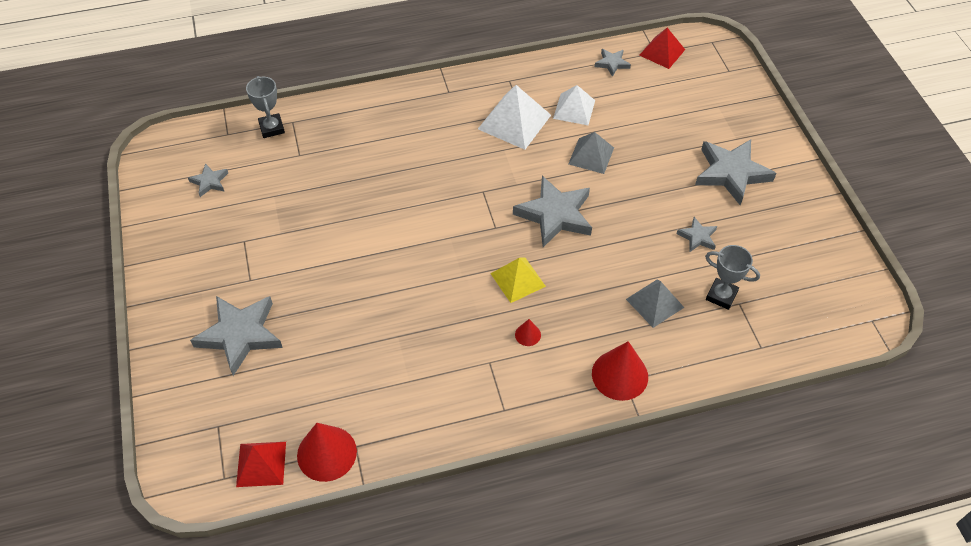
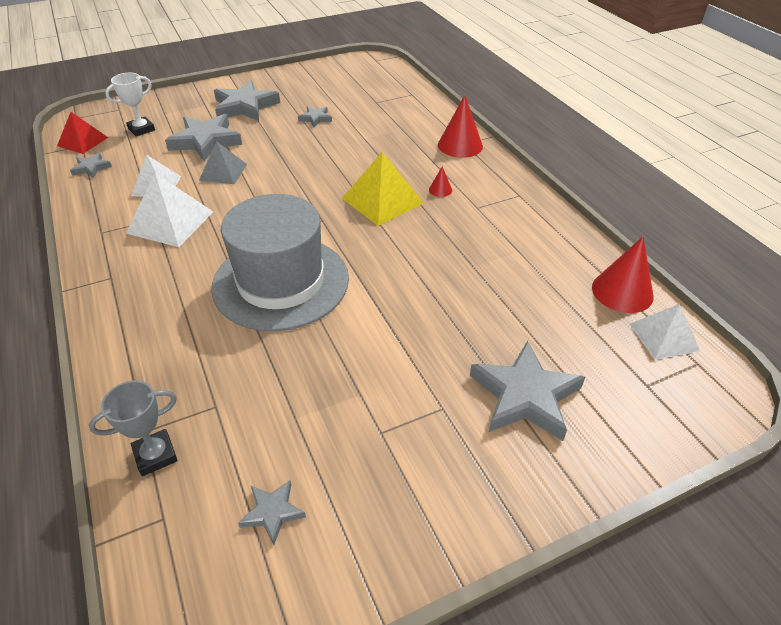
camera: 100 degrees left, 10 degrees down
(261, 464) = (664, 337): red pyramid -> white pyramid
(414, 193) = (281, 282): none -> grey hat
(518, 280) = (382, 200): yellow pyramid -> yellow pyramid, size x1.50
(555, 215) = (301, 186): grey star -> grey star (206, 141)
(654, 303) = (387, 134): grey pyramid -> none
(683, 91) = (141, 129): none -> white trophy
(721, 296) = (371, 108): grey trophy -> none

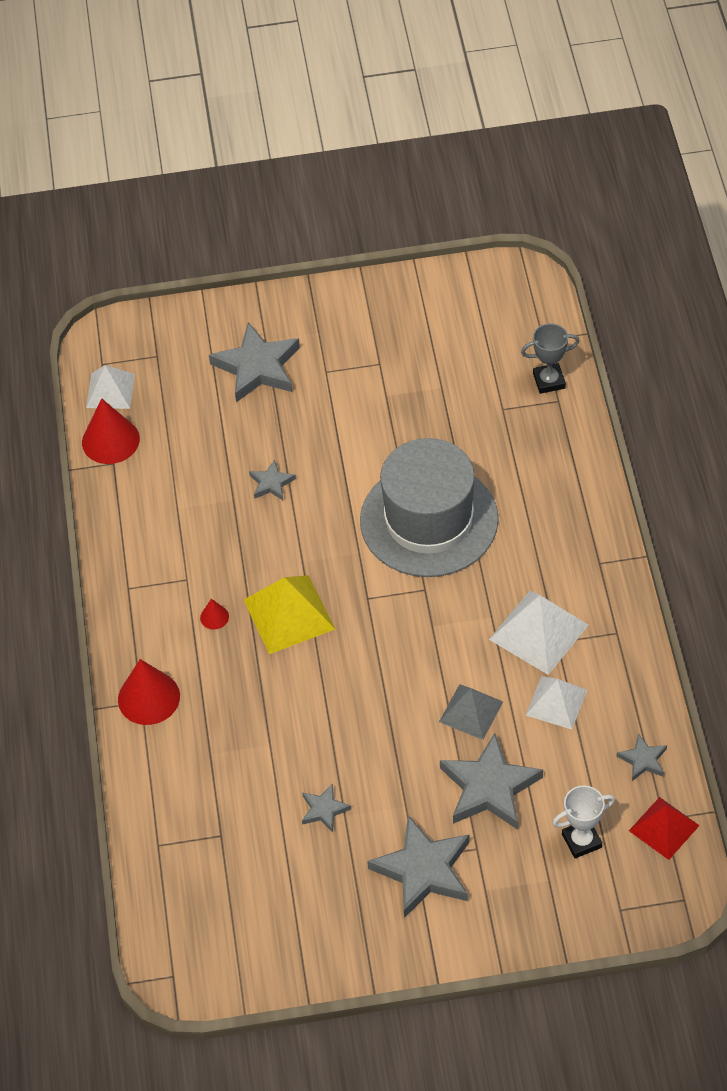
camera: 160 degrees left, 10 degrees up
(272, 512) = (469, 328): grey star -> grey star (271, 483)

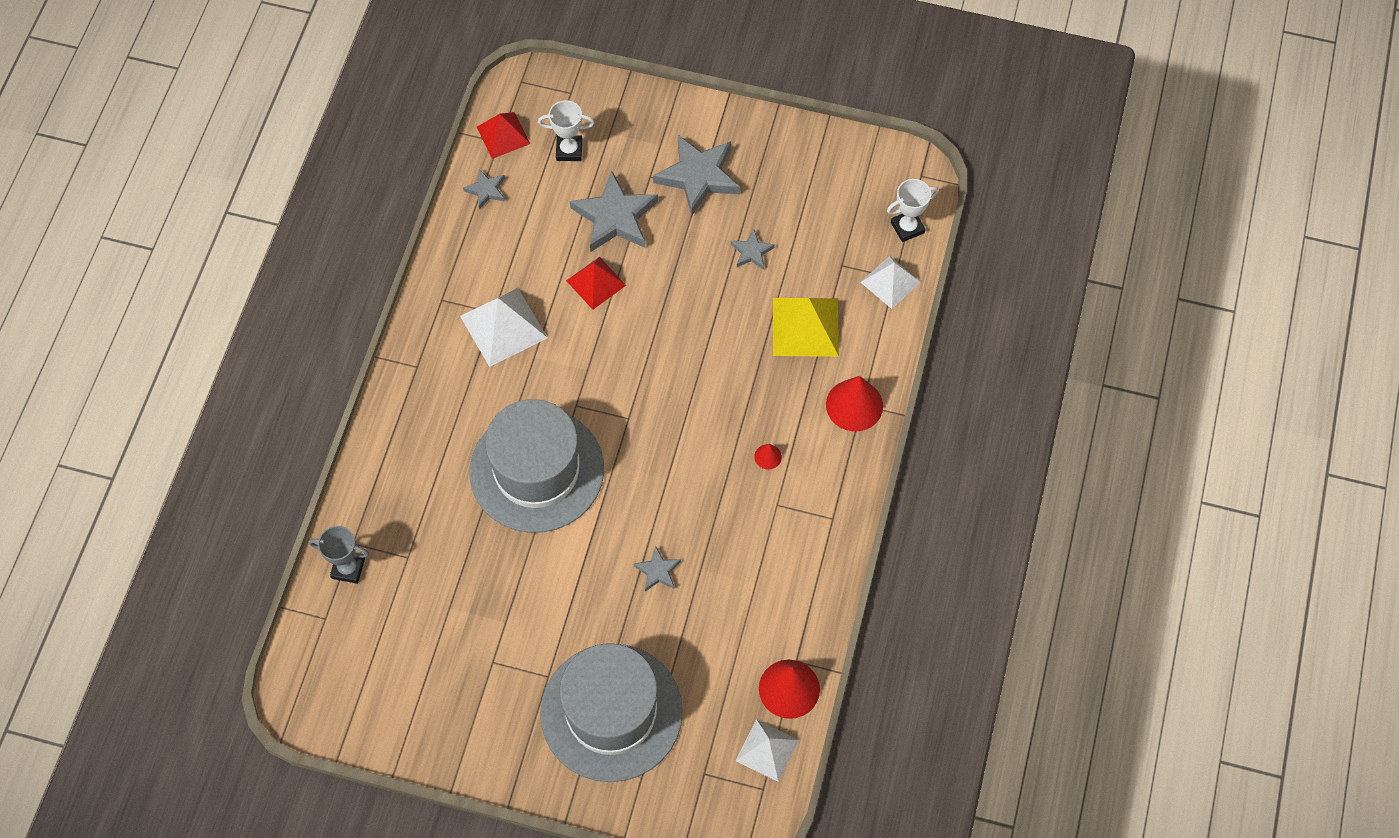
camera: 160 degrees left, 10 degrees up
(165, 907) = (907, 227): none -> white trophy
(257, 367) = (611, 712): grey star -> grey hat
(289, 614) = (702, 432): yellow pyramid -> yellow pyramid (805, 327)
(471, 711) = (596, 282): grey pyramid -> red pyramid
(556, 702) = (524, 262): white pyramid -> white pyramid (890, 282)

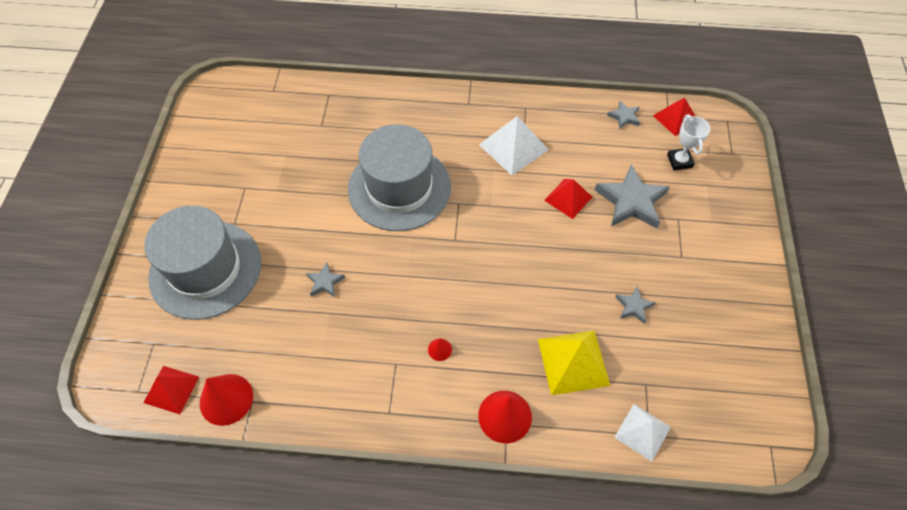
camera: 80 degrees right, 5 degrees down
(348, 568) = (309, 95): grey trophy -> none
(698, 176) = (692, 254): grey star -> none
(767, 750) = (171, 389): white pyramid -> red pyramid
(907, 227) = (707, 440): white trophy -> none

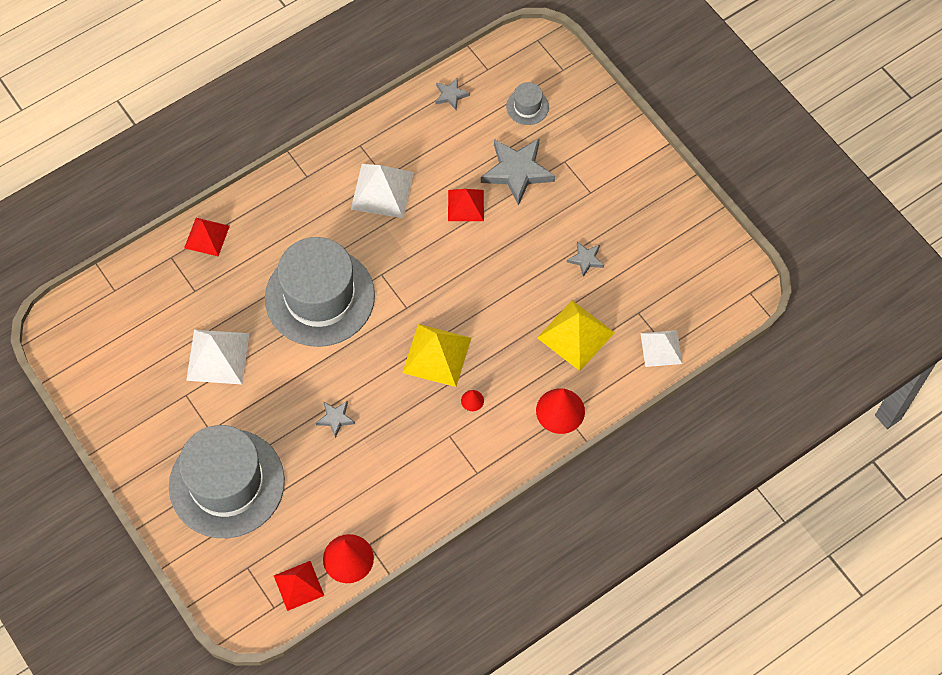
camera: 40 degrees left, 5 degrees up
(291, 178) = (217, 356): none -> white pyramid
(445, 292) = (437, 355): none -> yellow pyramid
(675, 118) = (494, 67): red pyramid -> red pyramid (207, 236)
(679, 161) = (527, 107): white trophy -> grey hat

